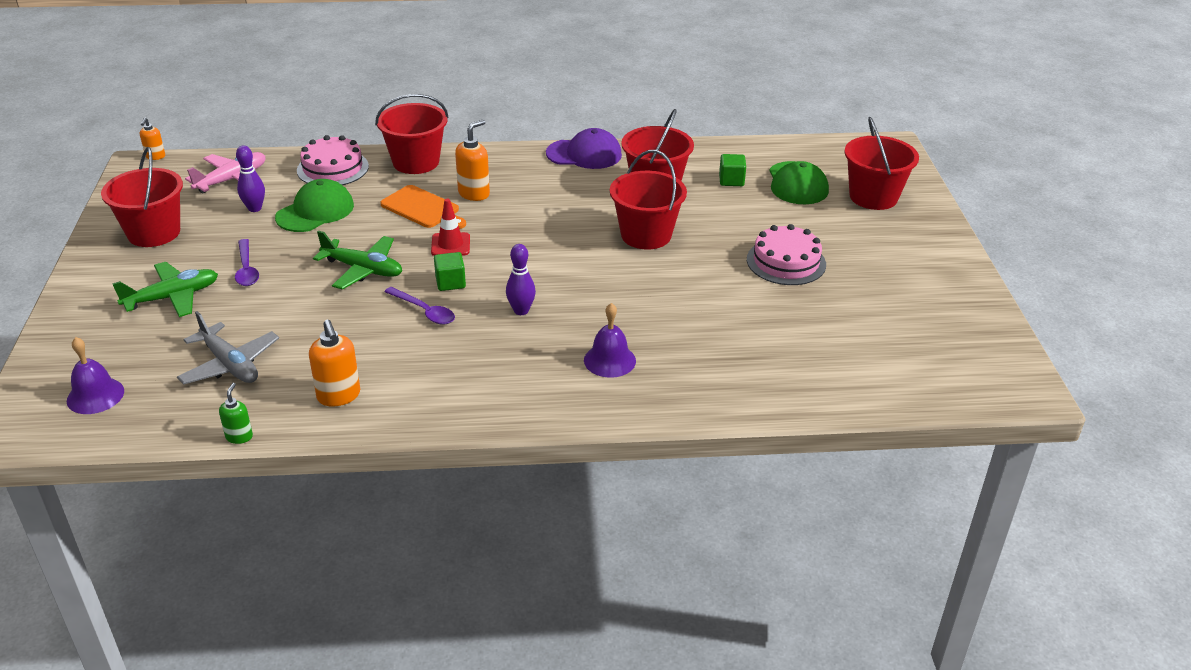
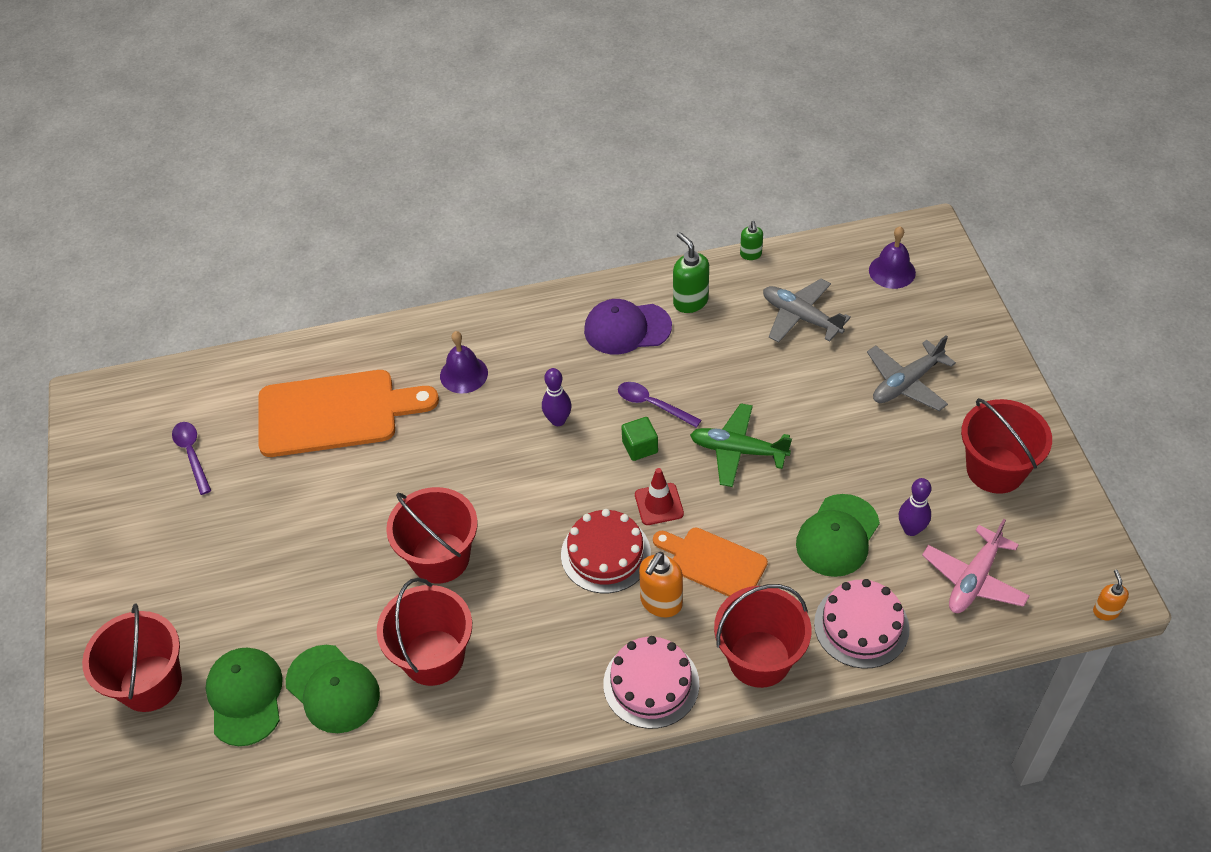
camera: 175 degrees right, 15 degrees up
(172, 297) = (906, 383): green plane -> grey plane
(246, 269) = (858, 431): purple spoon -> purple spoon (192, 454)
(339, 396) = (690, 301): orange soap dispenser -> green soap dispenser
(507, 222) = (605, 554): none -> red cake
(584, 154) = (536, 719): purple cap -> purple cap (627, 328)
(731, 180) = (333, 689): green cube -> green cap
(746, 344) = (336, 413): none -> orange cutting board
(786, 262) = (282, 537): pink cake -> pink cake (651, 684)

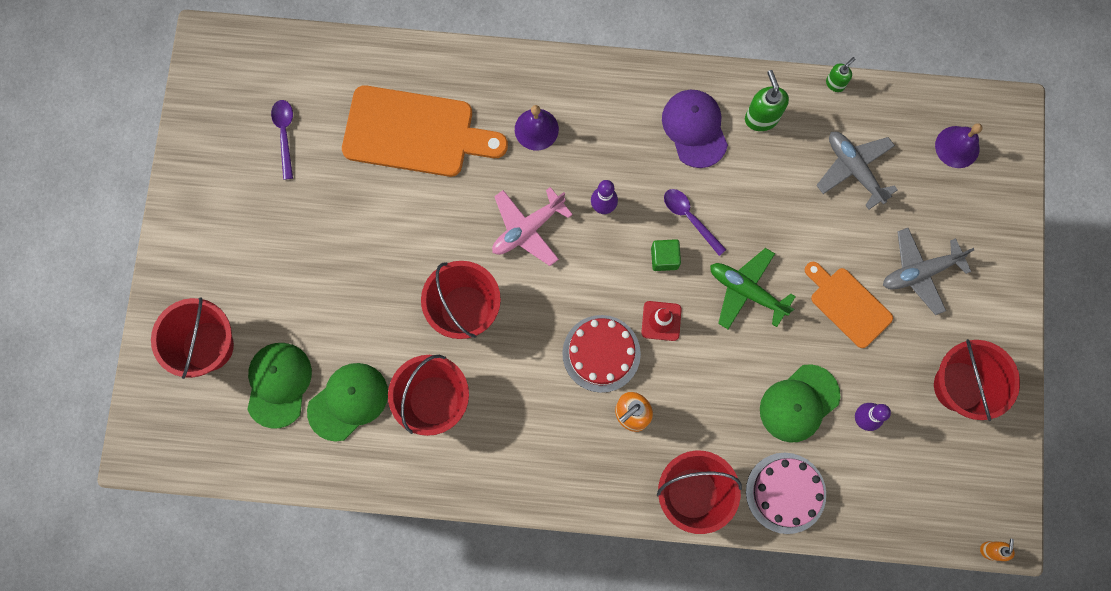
camera: 15 degrees right, 25 degrees up
(333, 689) = (348, 401): green cap -> green cap turned 105 degrees counterclockwise
(627, 328) = (694, 128): purple cap -> purple cap turned 60 degrees clockwise
(651, 684) = (598, 485): pink cake -> none
(713, 562) = (686, 392): orange cutting board -> orange cutting board (847, 304)
(750, 254) = (835, 83): green soap dispenser -> green soap dispenser turned 150 degrees counterclockwise
(974, 579) = (895, 483): pink plane -> pink plane (528, 229)

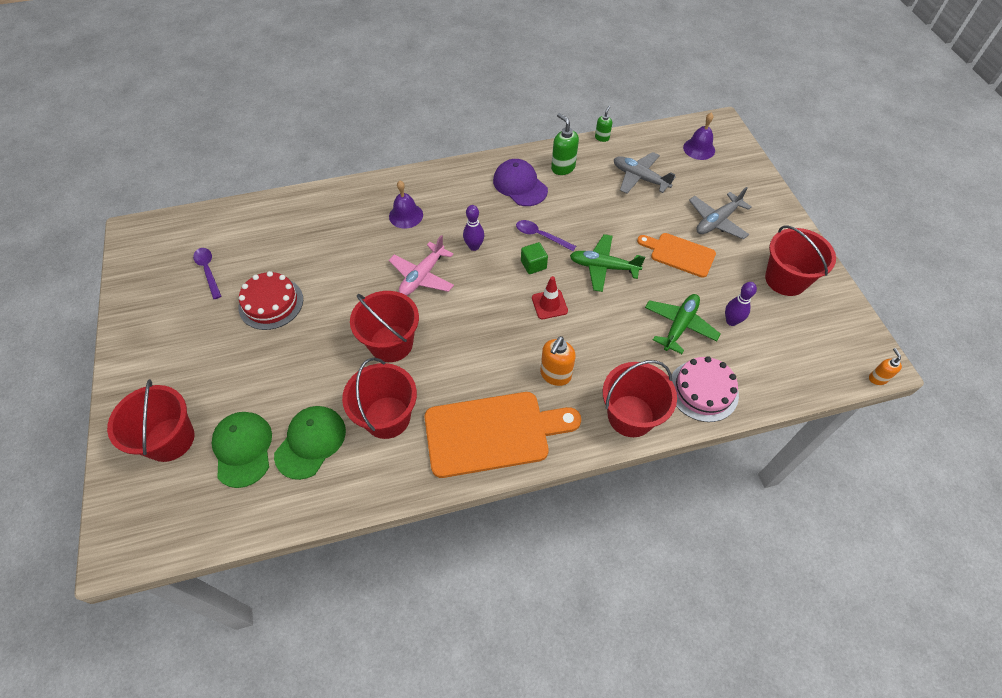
camera: 20 degrees left, 20 degrees down
(415, 133) = (314, 242): orange cutting board -> orange cutting board (493, 433)
(601, 353) = (513, 340): red cake -> red cake (271, 303)
(799, 403) = (679, 326): green cap -> green plane

